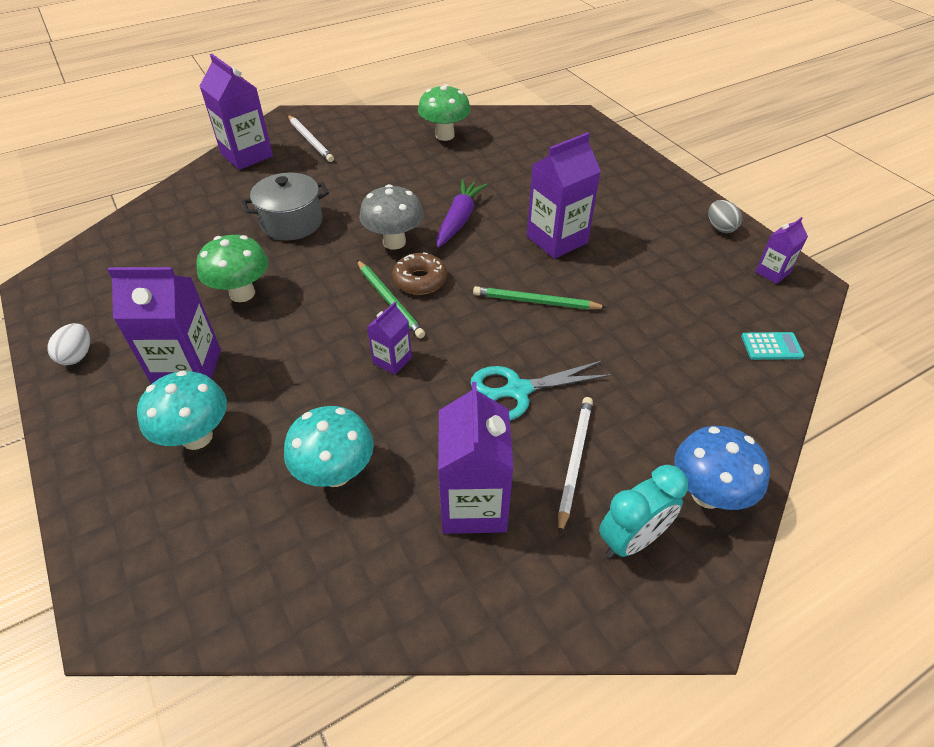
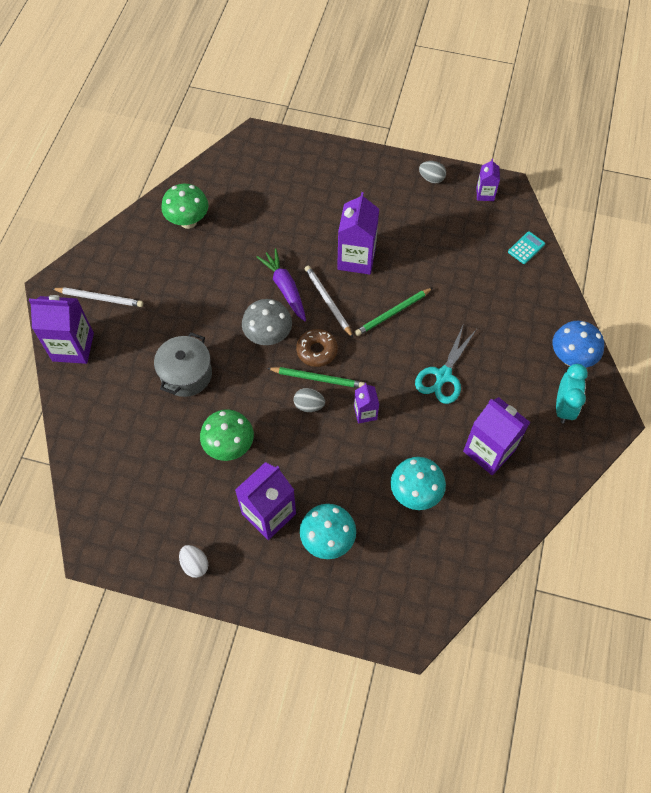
camera: 45 degrees left, 15 degrees up
(351, 315) = (309, 405): none -> grey egg
(574, 461) = (506, 391): white pencil -> white pencil (328, 301)

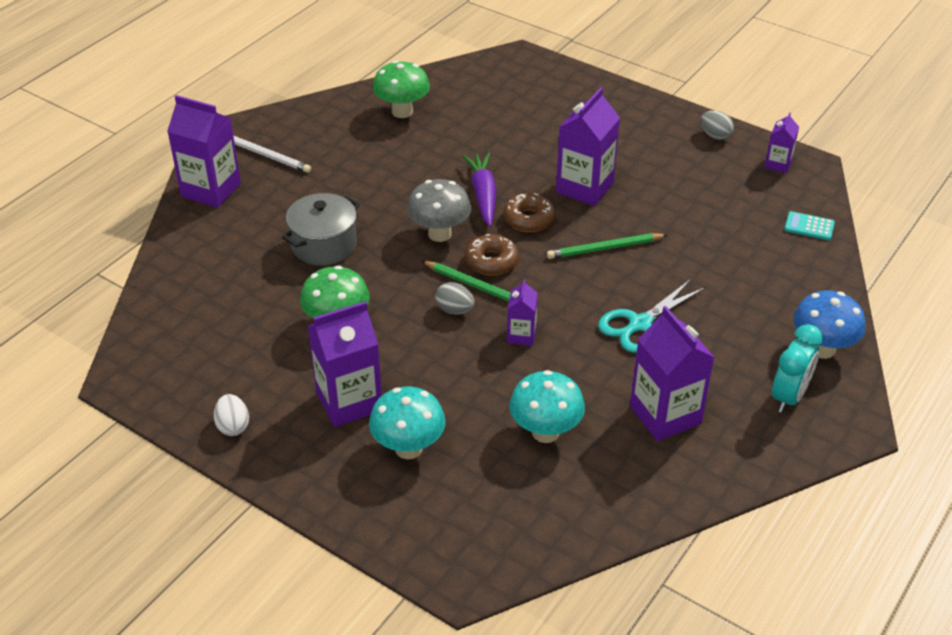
camera: 20 degrees right, 20 degrees down
(328, 301) = (529, 219): white pencil -> brown donut
(526, 248) = (809, 226): turquoise calculator -> turquoise calculator turned 135 degrees counterclockwise

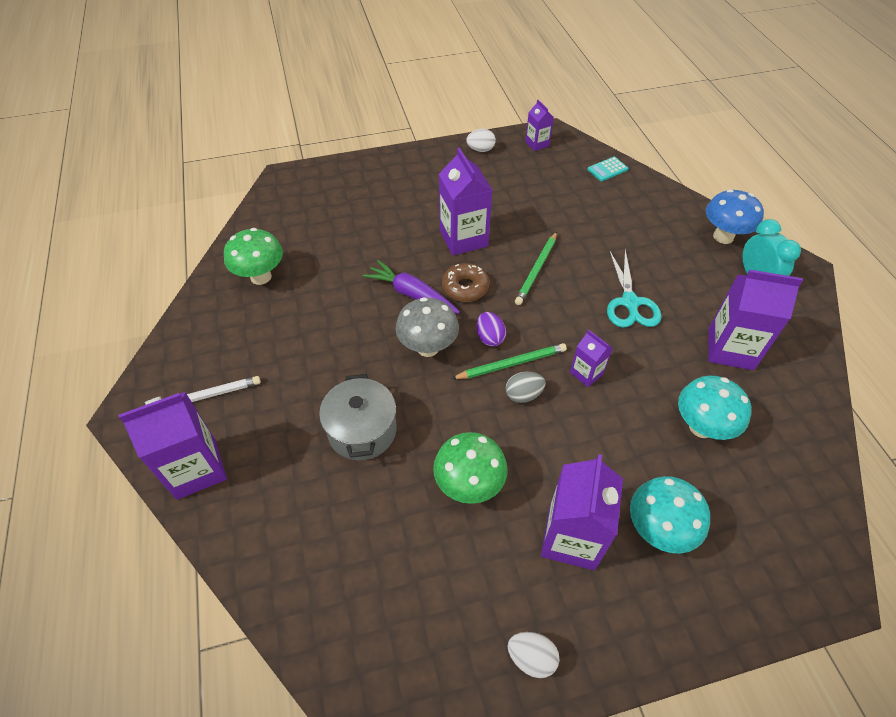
camera: 50 degrees left, 10 degrees up
(491, 261) = (490, 337): brown donut -> purple egg
(715, 136) = (480, 150): grey egg -> white egg

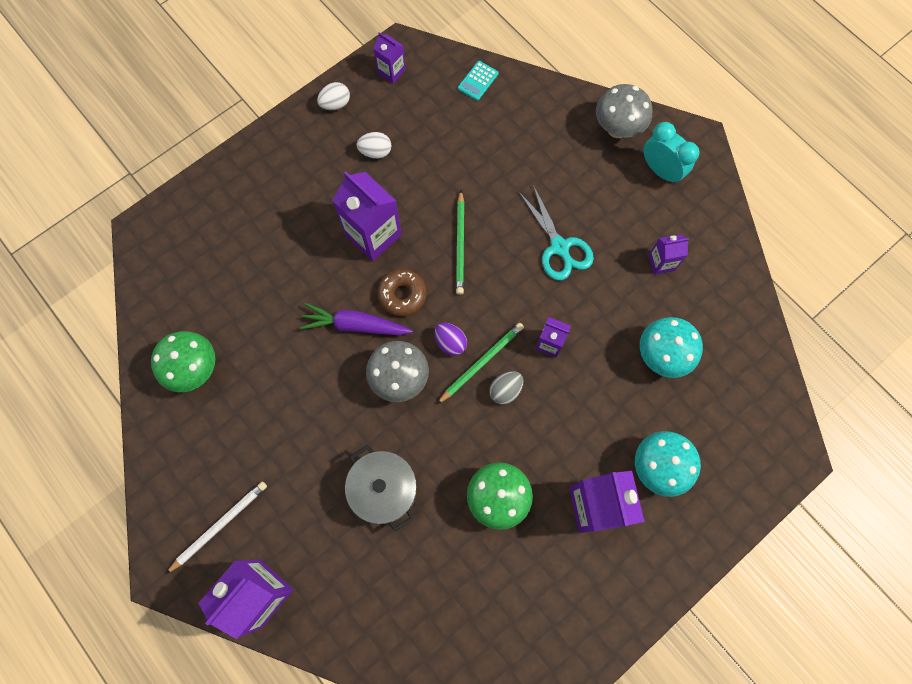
camera: 25 degrees left, 20 degrees up
(531, 657) = (603, 614): white egg -> white egg (375, 152)
(723, 237) = (617, 129): blue mushroom -> grey mushroom
(730, 349) = (661, 262): purple carton -> purple carton, size x0.53

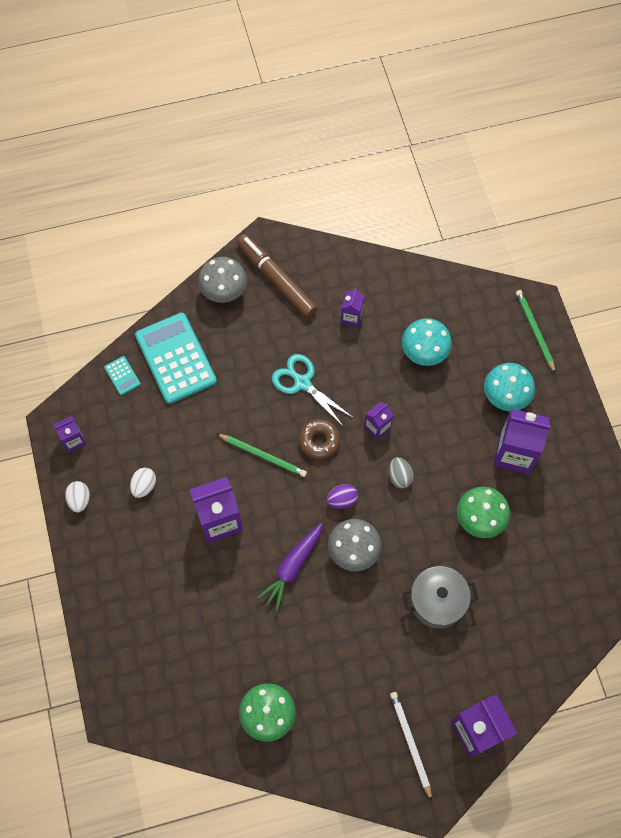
camera: 65 degrees left, 5 degrees down
(402, 295) = (284, 519): brown donut -> brown donut (319, 441)
(481, 362) = (369, 484): green pencil -> green pencil (534, 331)
(521, 118) = (175, 358): none -> turquoise calculator
(559, 247) = (302, 383): turquoise scissors -> turquoise scissors turned 135 degrees counterclockwise
(660, 170) = (276, 279): turquoise clock -> brown marker

